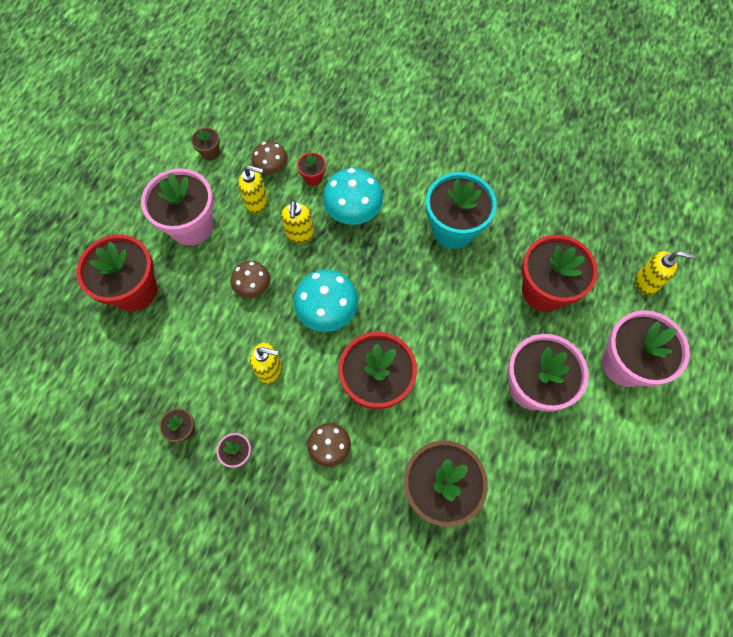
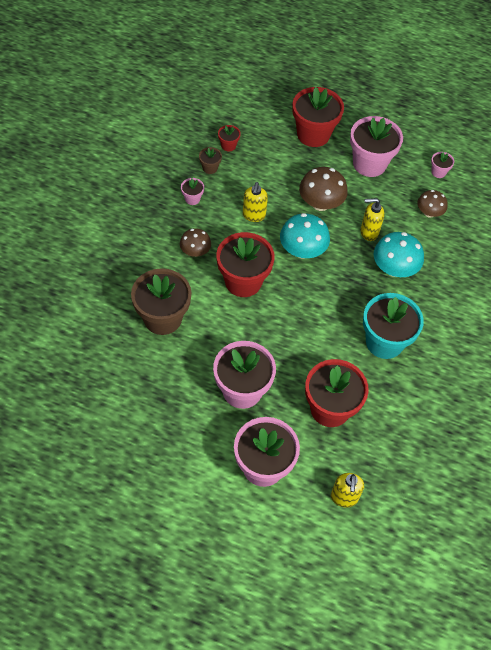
camera: 85 degrees right, 10 degrees down
(210, 152) = (438, 172): brown flower pot -> pink flower pot
(253, 287) = (320, 203): brown mushroom -> brown mushroom, size x1.59
(257, 203) = (395, 204): yellow soap dispenser -> none
(313, 177) = (424, 241): red flower pot -> red flower pot (228, 145)

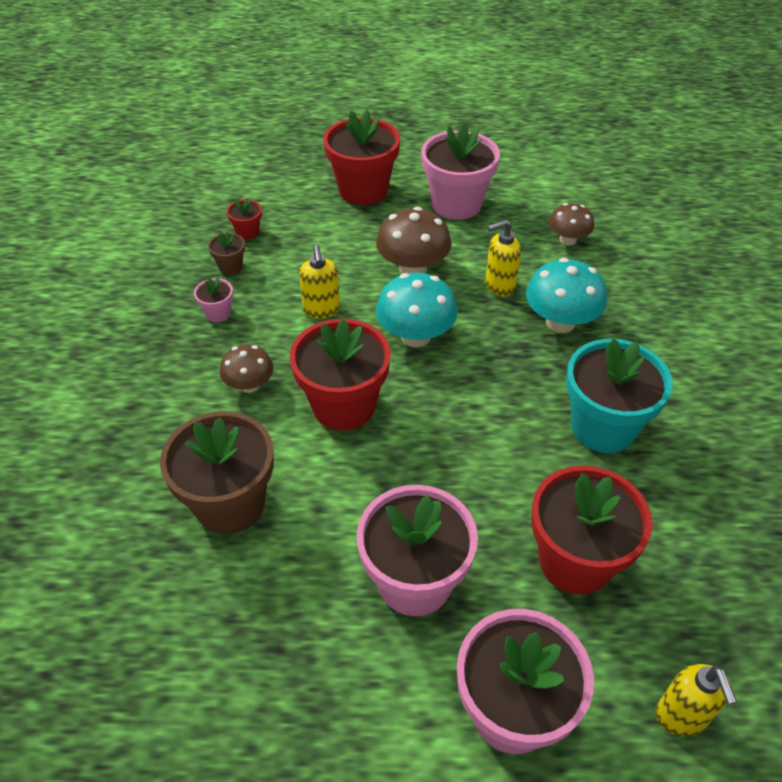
camera: 15 degrees left, 10 degrees down
(438, 172) = (552, 191): pink flower pot -> none

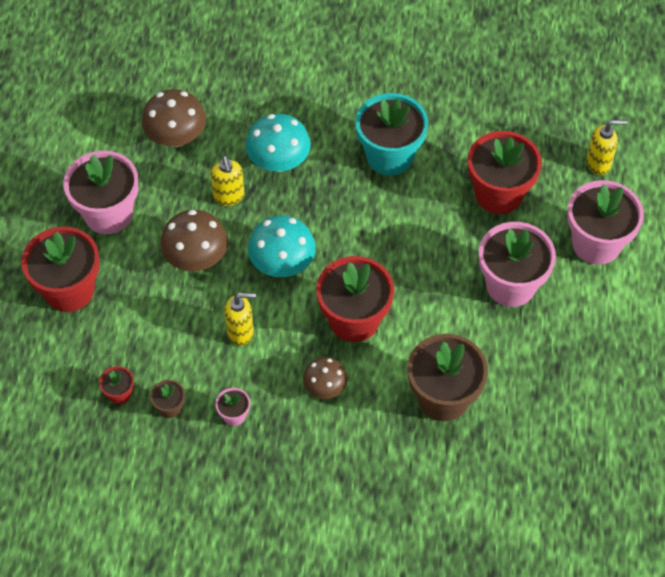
camera: 85 degrees left, 10 degrees up
(568, 240) = (176, 137): brown mushroom -> brown mushroom, size x1.59

